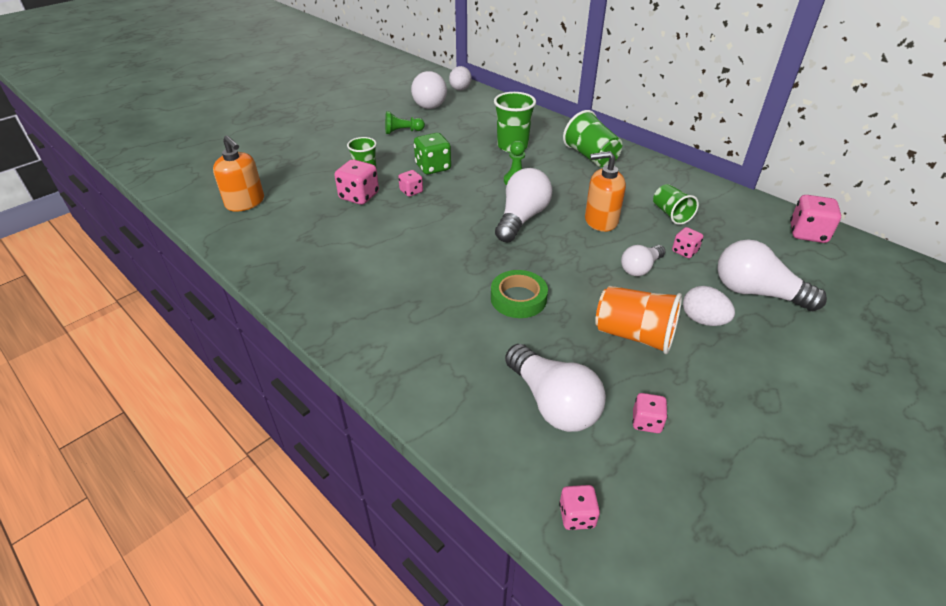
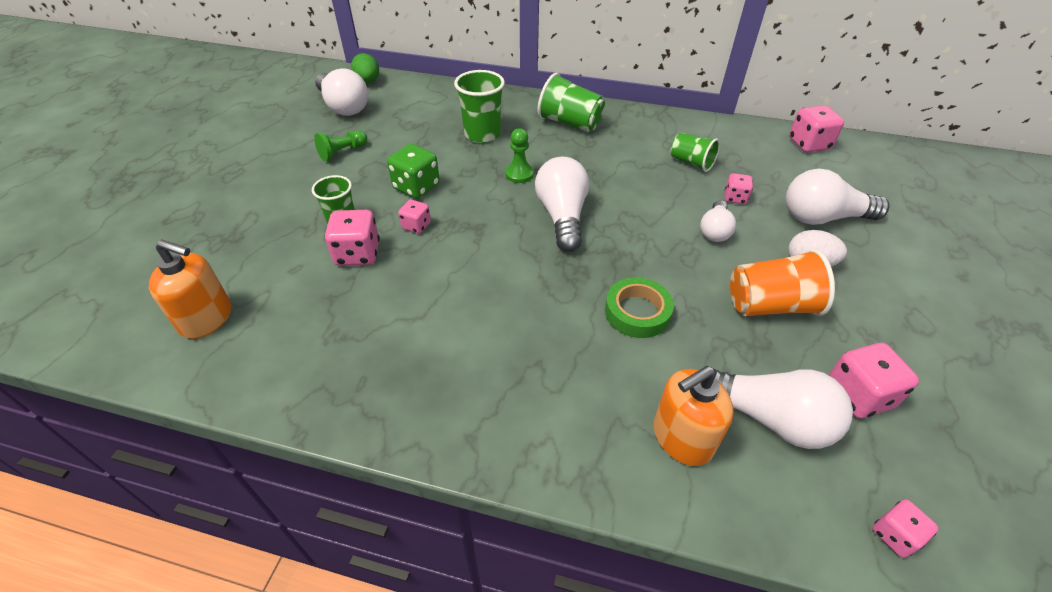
camera: 30 degrees left, 5 degrees up
(460, 89) = (368, 82): white egg -> green egg
(600, 220) = (638, 192): orange soap dispenser -> orange soap dispenser (682, 438)
(646, 422) = (858, 395): pink dice -> pink dice, size x1.69

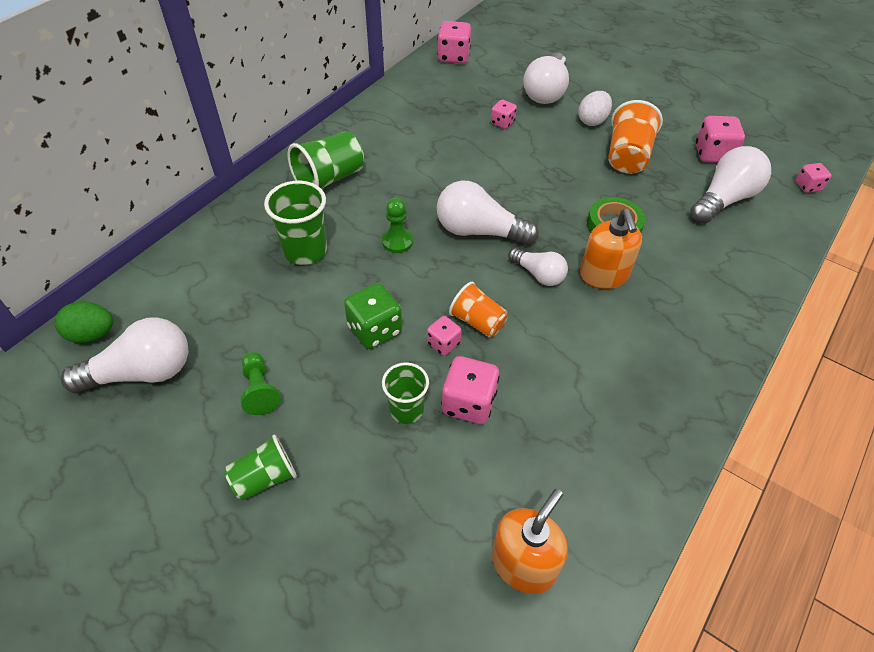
camera: 70 degrees left, 5 degrees up
(449, 240) = (478, 322): none -> orange cup
(682, 438) = (733, 245): orange soap dispenser -> orange soap dispenser (604, 275)
(691, 162) = (442, 126): green cup -> green cup (265, 478)
(714, 230) = (537, 149): white light bulb -> white light bulb (538, 274)

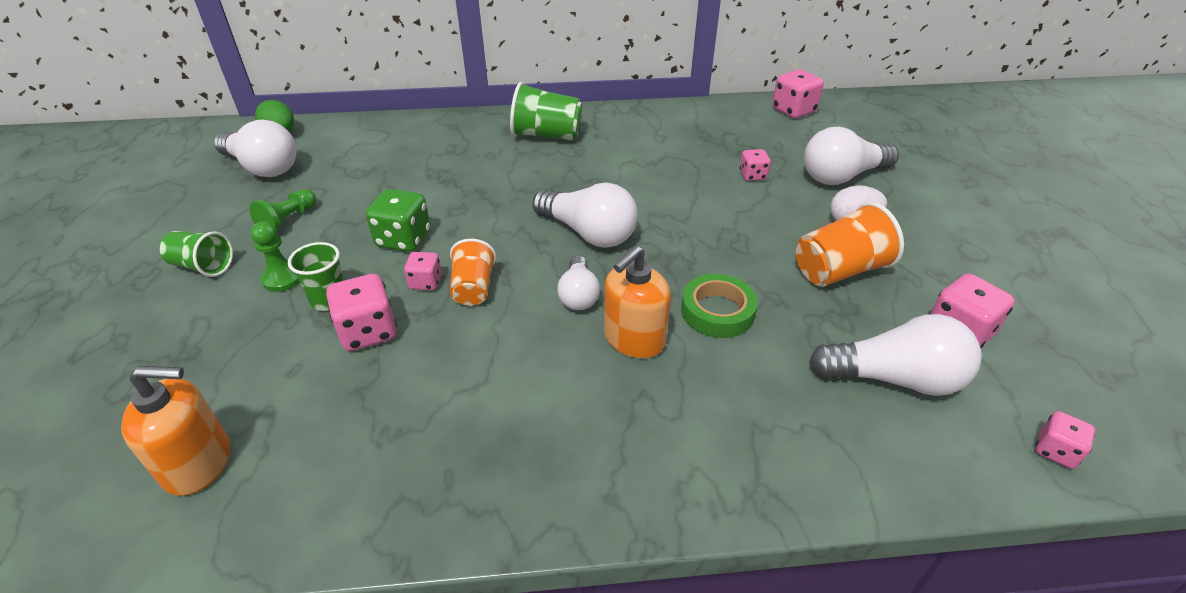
camera: 50 degrees right, 10 degrees down
(305, 251) = (453, 166): green cup -> none
(397, 242) = (518, 199): green pawn -> green pawn (283, 278)
(479, 231) = (588, 233): white light bulb -> white light bulb turned 150 degrees clockwise

